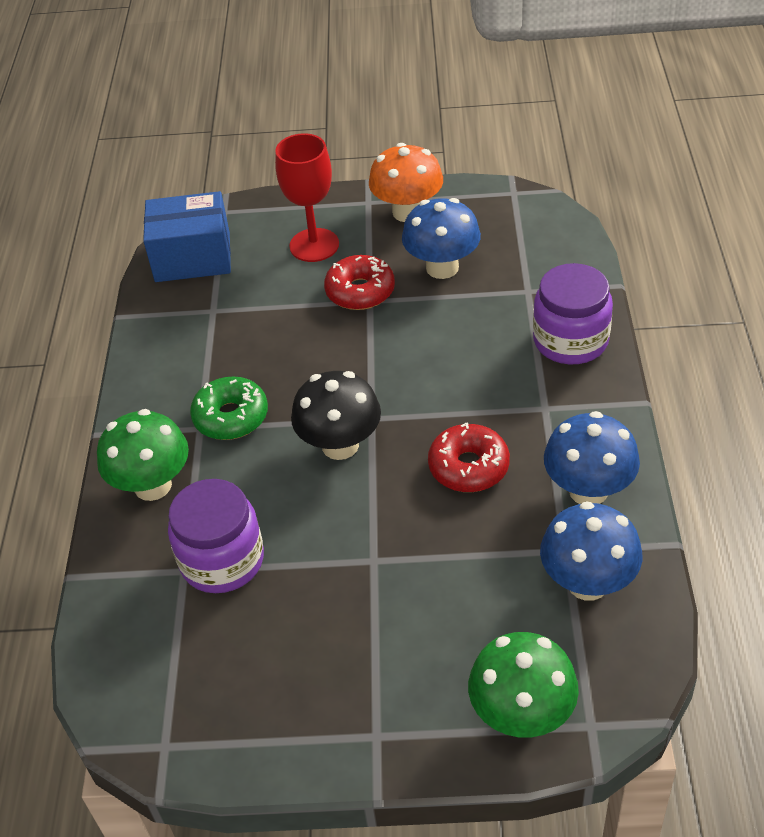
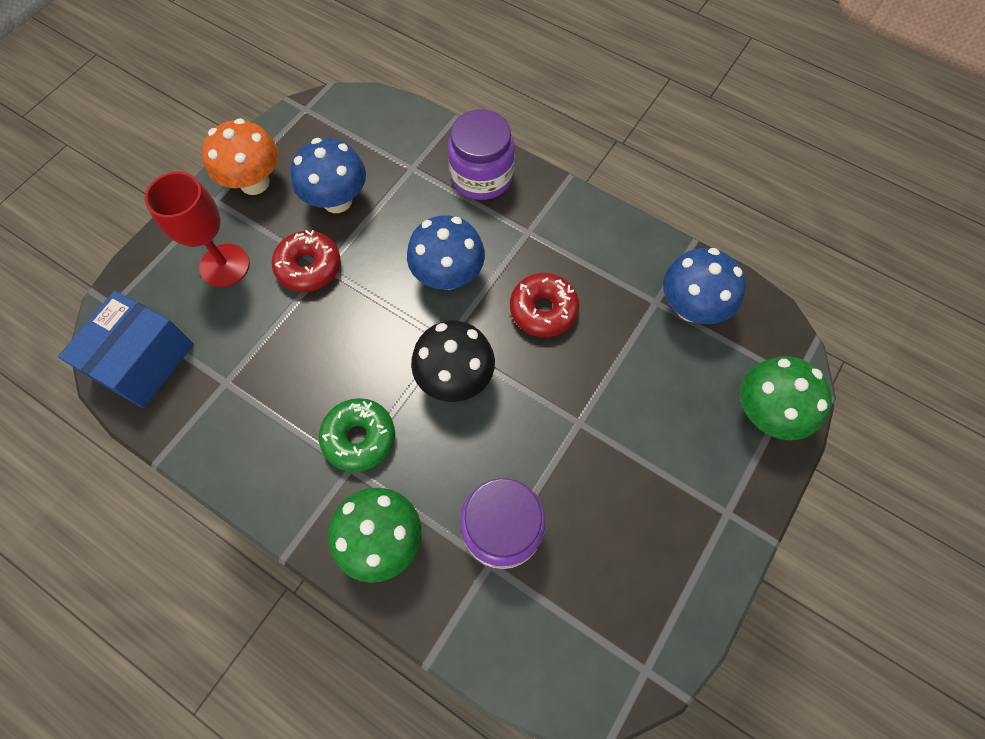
camera: 60 degrees left, 20 degrees up
(588, 490) = (618, 256): blue mushroom -> blue mushroom (448, 275)

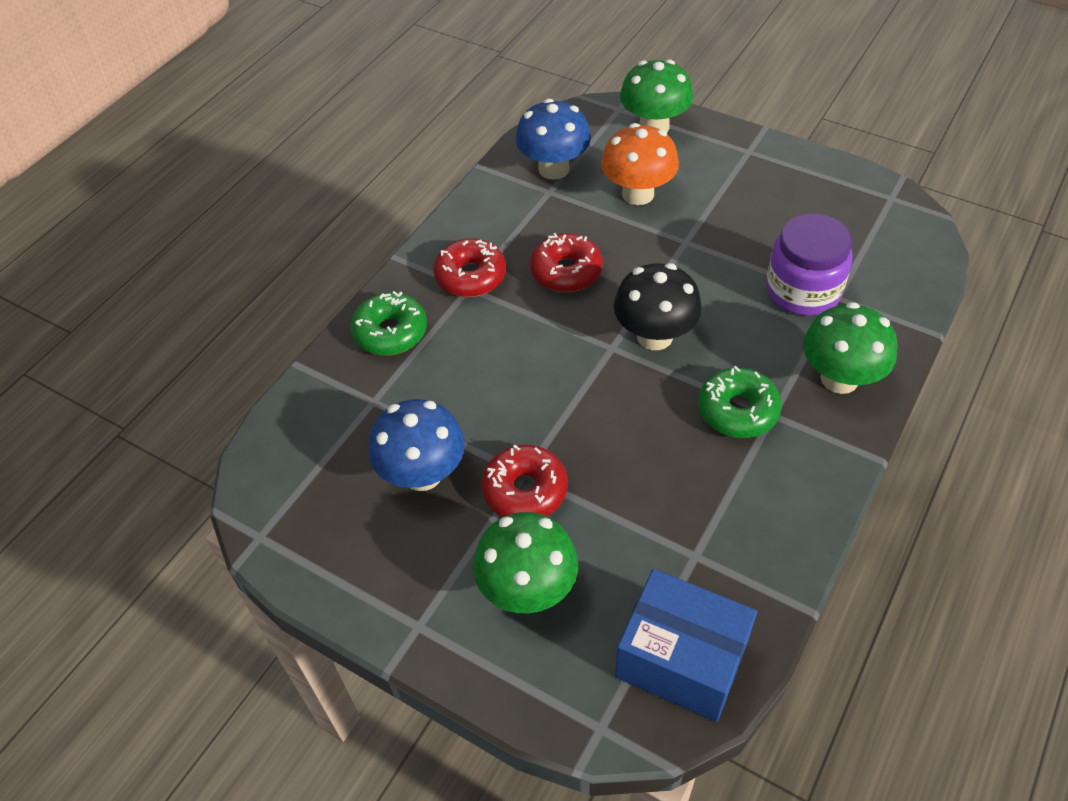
camera: 90 degrees left, 15 degrees down
(225, 265) = (528, 589): red goblet -> green mushroom
(254, 182) = (389, 578): orange mushroom -> orange mushroom (638, 194)
(448, 275) = (529, 352): blue mushroom -> none
(481, 176) = (390, 332): purple jar -> green donut
(542, 233) = (470, 276): none -> red donut

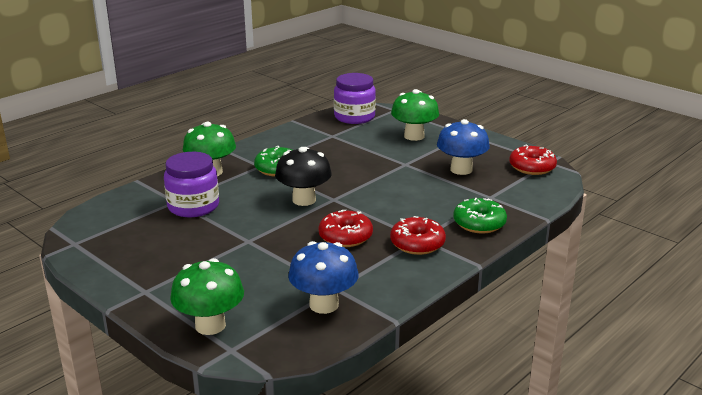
camera: 170 degrees left, 25 degrees down
(525, 490) = (406, 159): red donut -> red donut (532, 167)
(638, 194) = (263, 274): orange mushroom -> none
(681, 659) = (354, 117): blue box -> purple jar

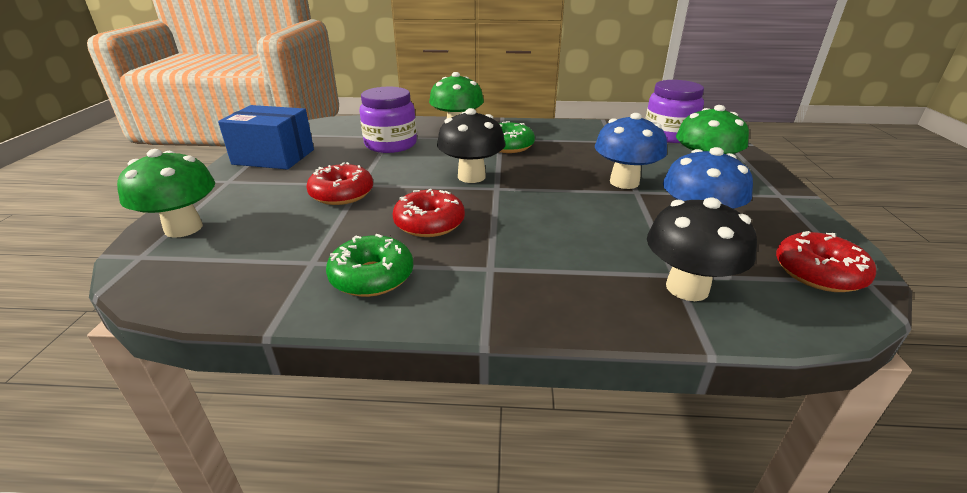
camera: 50 degrees right, 5 degrees up
(126, 260) = (274, 157): none -> blue box
(324, 305) = (268, 270): blue mushroom -> blue mushroom (624, 182)
(417, 244) = (474, 271): red donut -> red donut (342, 194)
(479, 223) = (592, 295): green donut -> green donut (372, 277)
(503, 200) = (687, 288): none -> black mushroom

